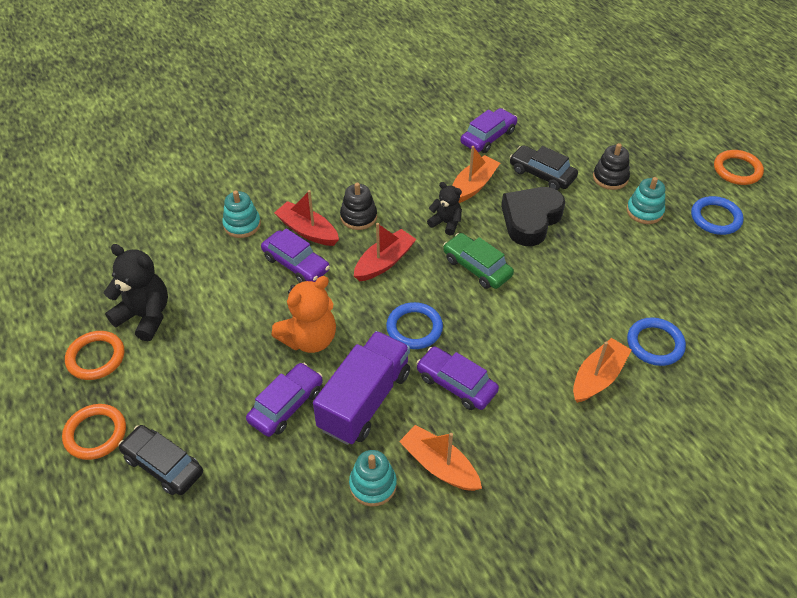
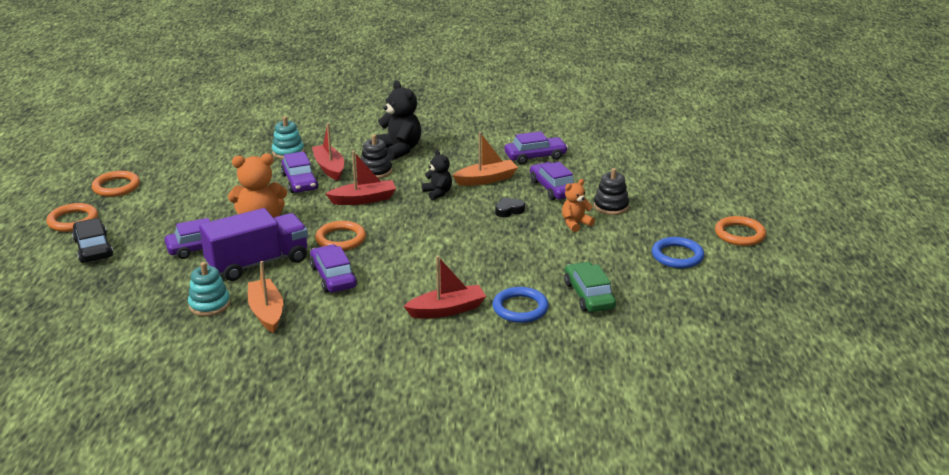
camera: 30 degrees right, 20 degrees down
(145, 316) = (169, 177): black teddy bear -> black teddy bear (399, 150)
(414, 328) = (340, 239): blue ring -> orange ring
(477, 267) = (430, 223): green car -> green car (589, 295)
(530, 220) = (509, 210): black heart -> black heart, size x0.46
(542, 174) = (553, 188): black car -> purple car
(598, 377) = (447, 310): orange boat -> red boat
(601, 213) = (575, 224): none -> orange teddy bear
(644, 211) = (615, 233): turquoise stacking toy -> none

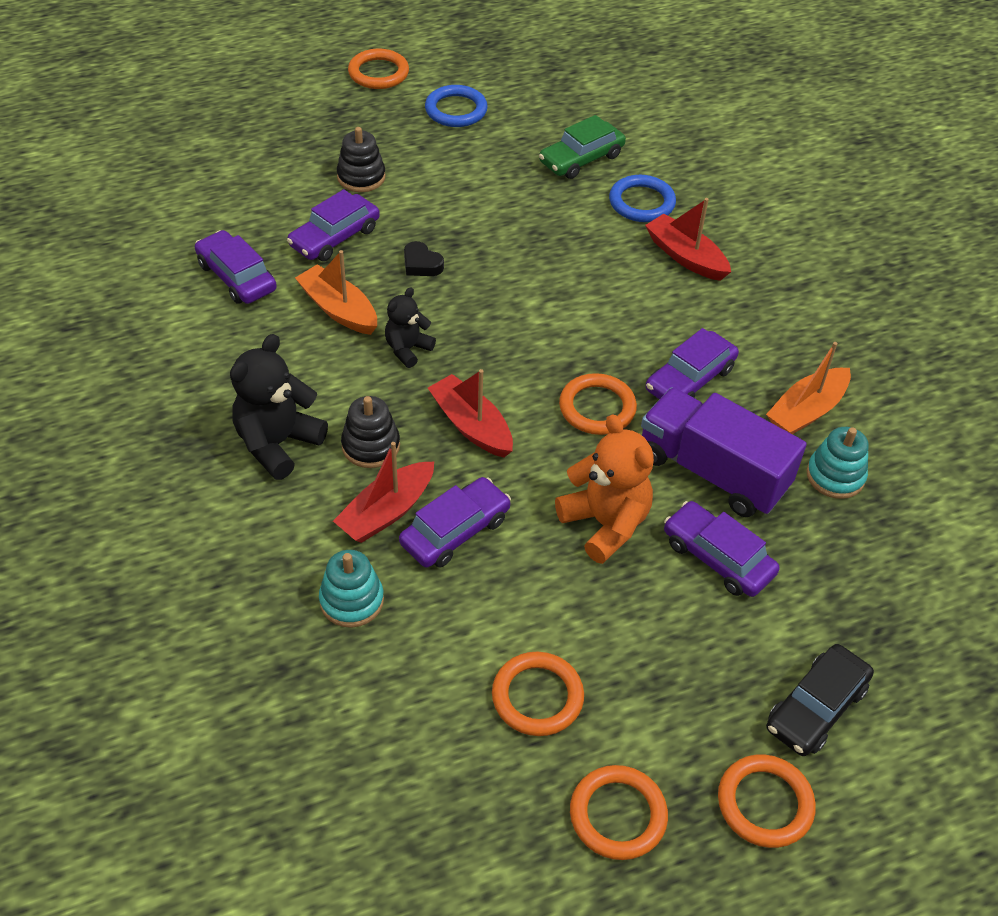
camera: 115 degrees left, 20 degrees up
(190, 182) = (537, 697): none -> orange ring
(575, 224) = (424, 198): orange teddy bear -> none

